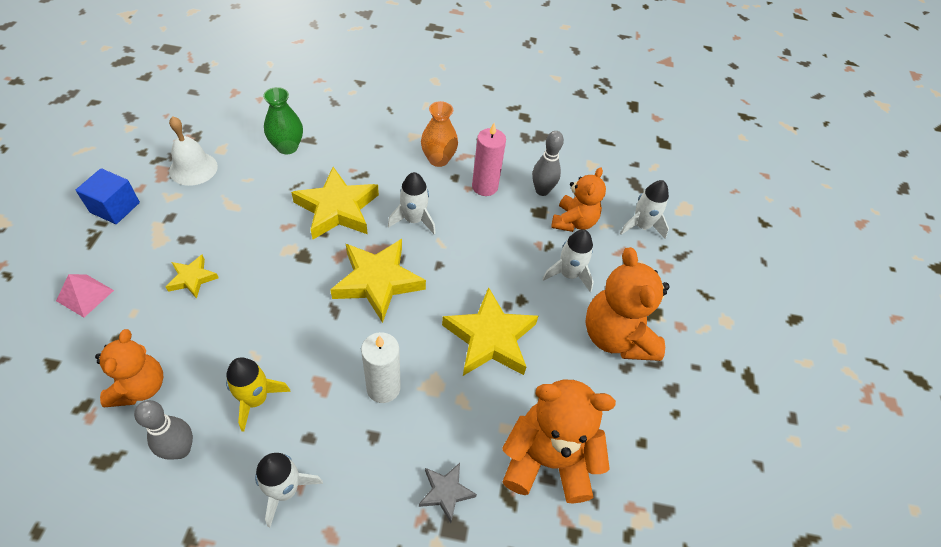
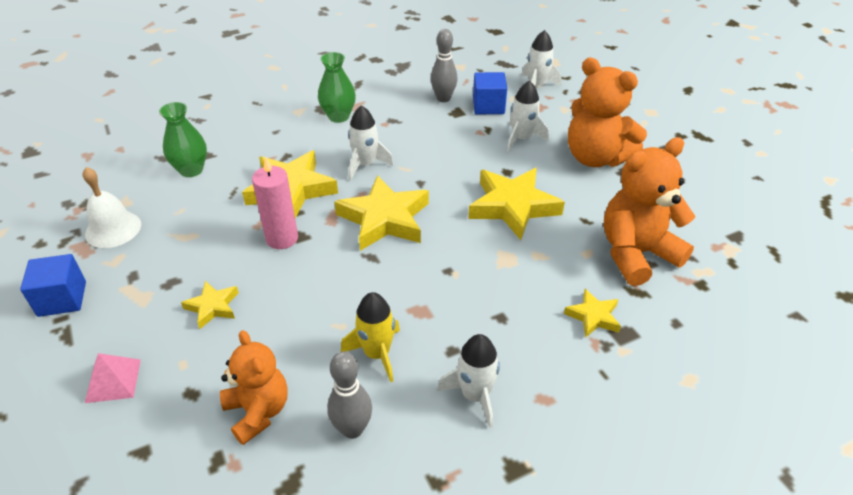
camera: 30 degrees left, 10 degrees down
(383, 388) = (471, 283): white candle -> none
(438, 159) = (338, 116): orange vase -> green vase
(446, 492) = (593, 316): grey star -> yellow star
(485, 186) = (397, 116): pink candle -> pink candle (282, 238)
(573, 222) = (488, 106): orange teddy bear -> blue cube

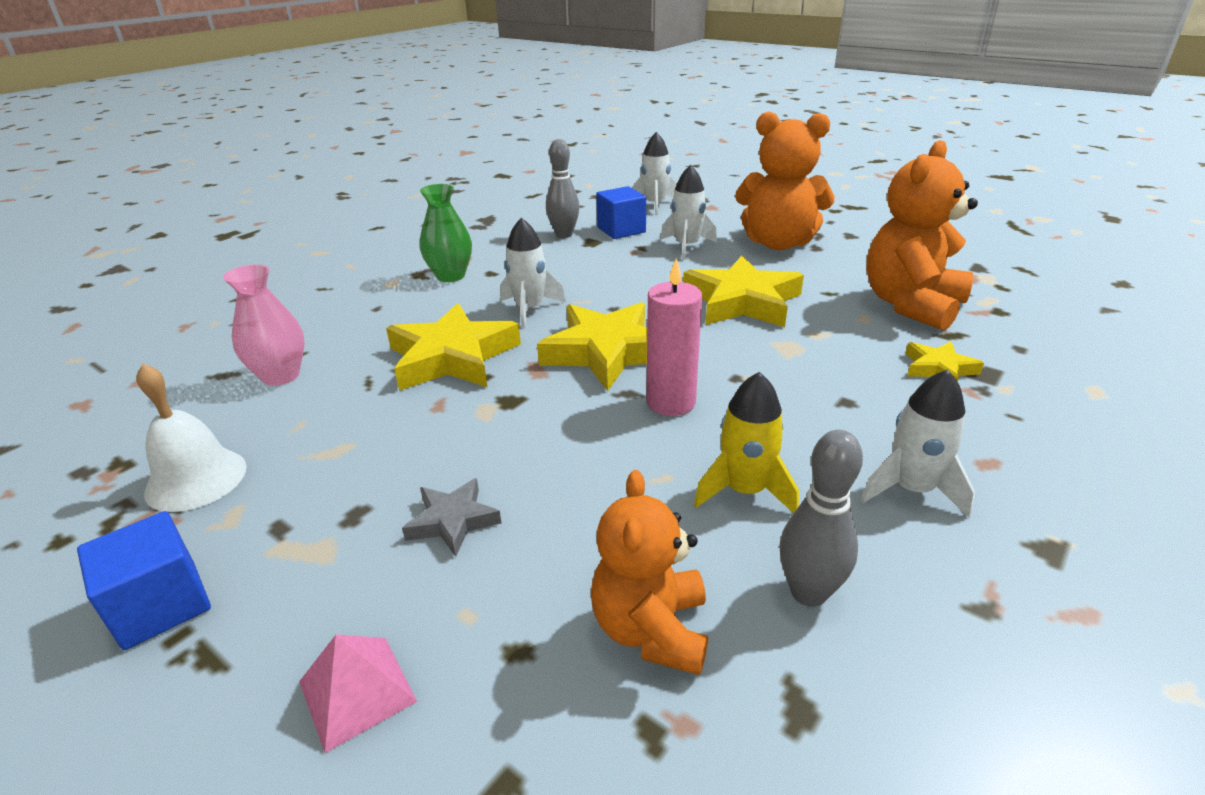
camera: 25 degrees left, 10 degrees down
(191, 170) = (281, 376): green vase -> pink vase
(213, 307) = (453, 521): yellow star -> grey star
(258, 411) = (651, 629): orange teddy bear -> orange teddy bear turned 120 degrees counterclockwise
(282, 238) = (487, 410): pink candle -> pink candle (671, 402)

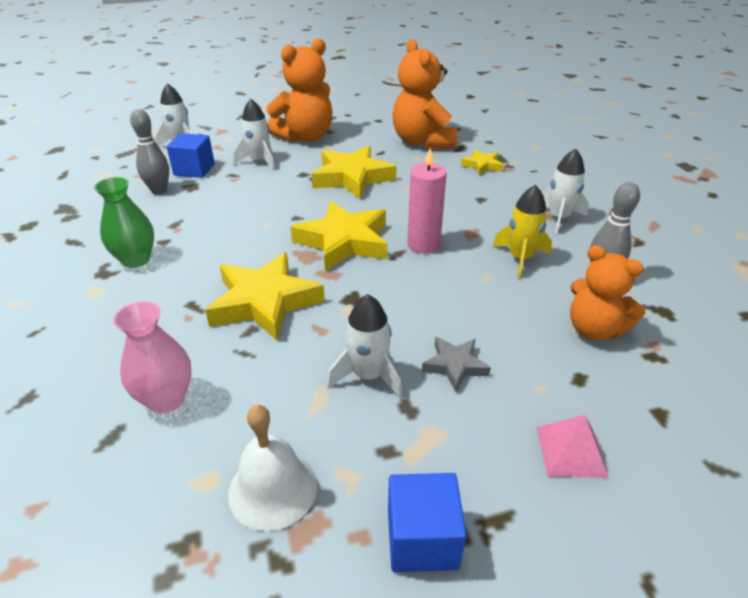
camera: 55 degrees left, 5 degrees up
(530, 309) = (247, 247): white rocket -> white rocket (368, 375)

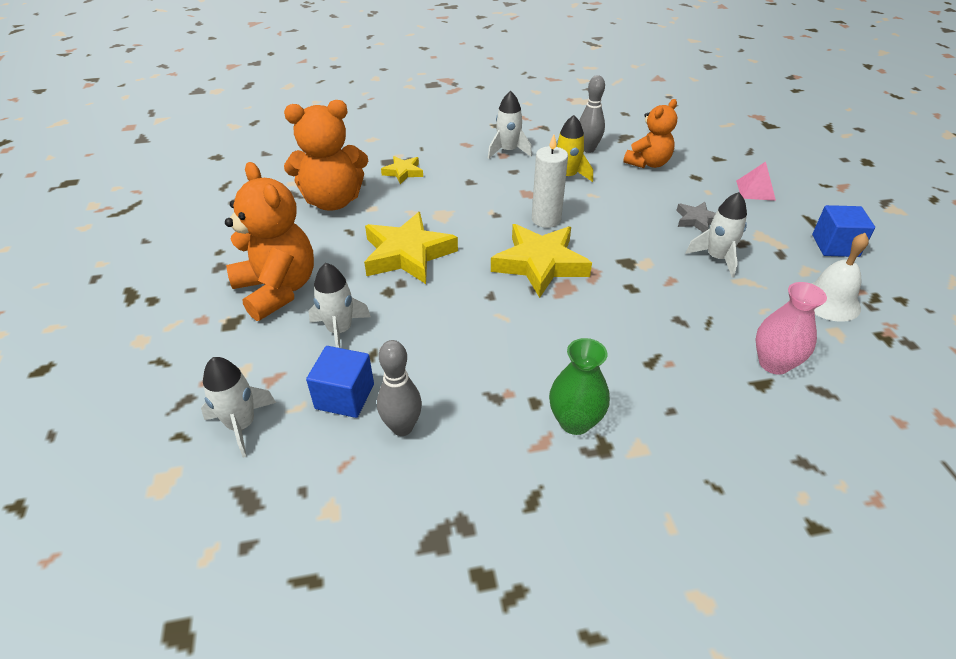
camera: 85 degrees left, 5 degrees up
(265, 302) = (639, 313): yellow star -> none
(423, 244) = (546, 219): pink candle -> white candle

